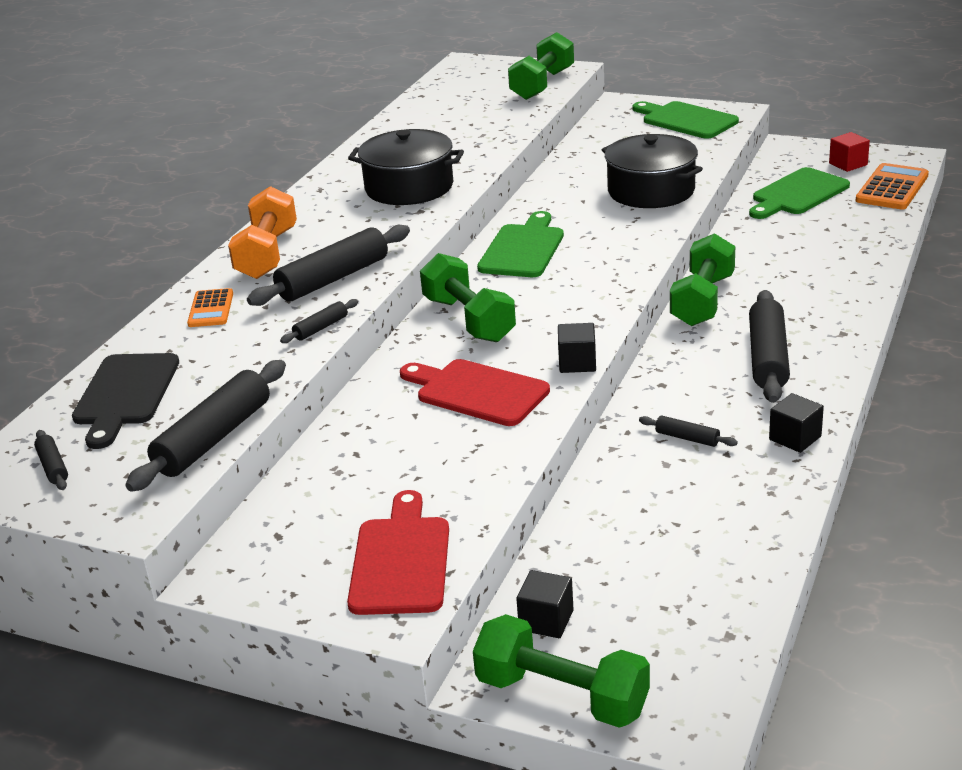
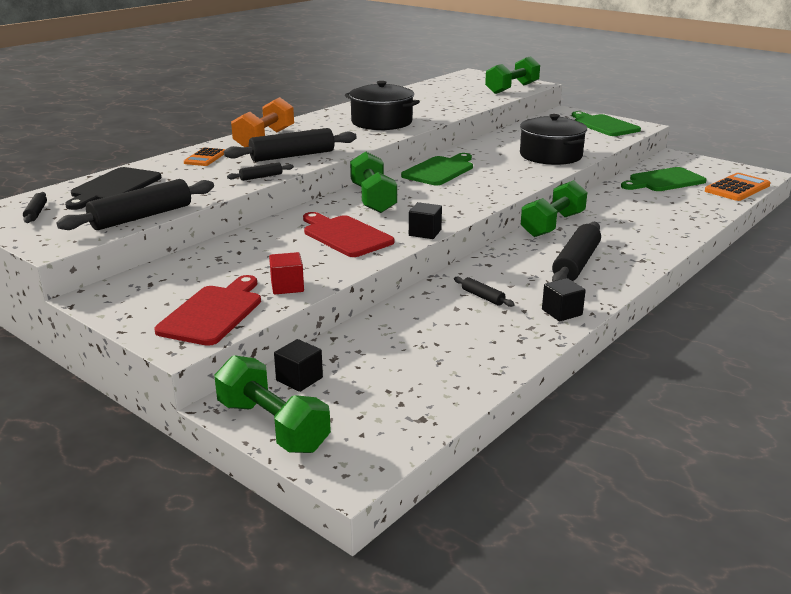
camera: 15 degrees right, 5 degrees down
(848, 164) = (713, 171): red cube -> red cube (287, 286)

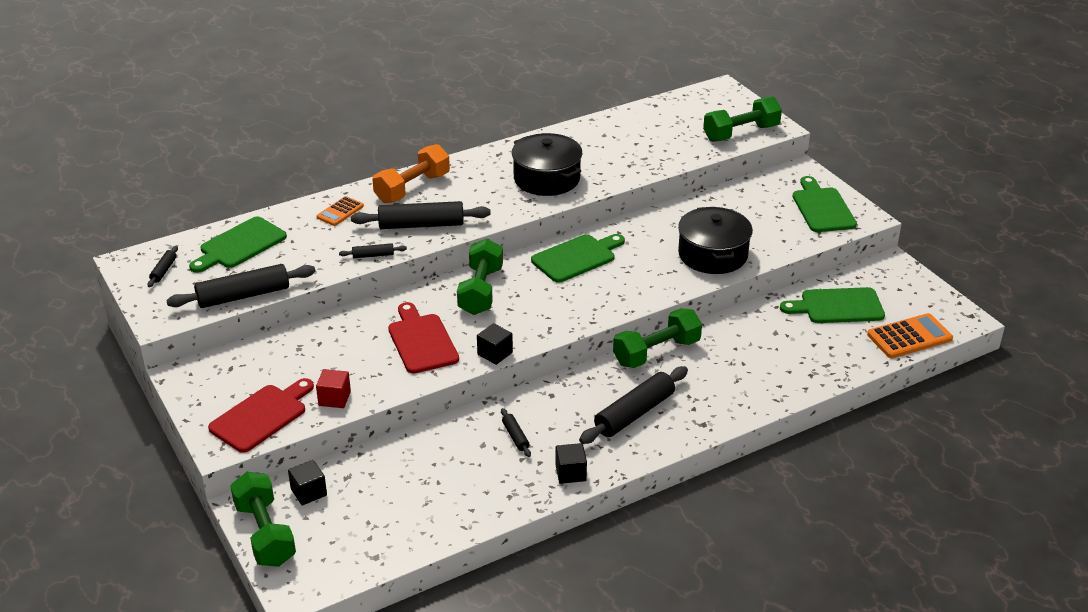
camera: 20 degrees right, 10 degrees up
(114, 187) = (240, 245): black cutting board -> green cutting board

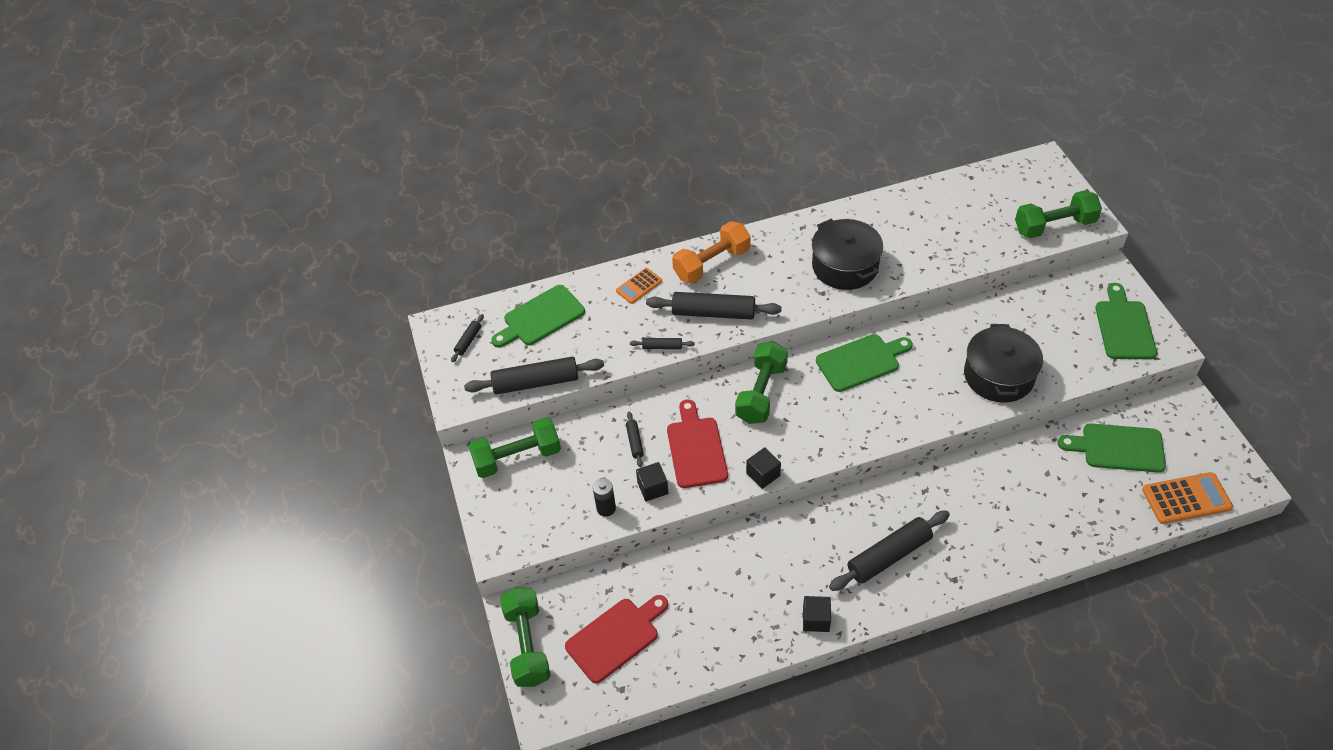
camera: 15 degrees right, 15 degrees up
(261, 416) = (537, 520): red cutting board -> red cutting board (615, 637)
(309, 492) = (572, 603): black cube -> black cube (652, 488)
(334, 398) = (606, 508): red cube -> black battery
(515, 436) = (770, 566): black rolling pin -> black rolling pin (634, 442)
(656, 352) = (923, 482): green dumbbell -> green dumbbell (517, 457)

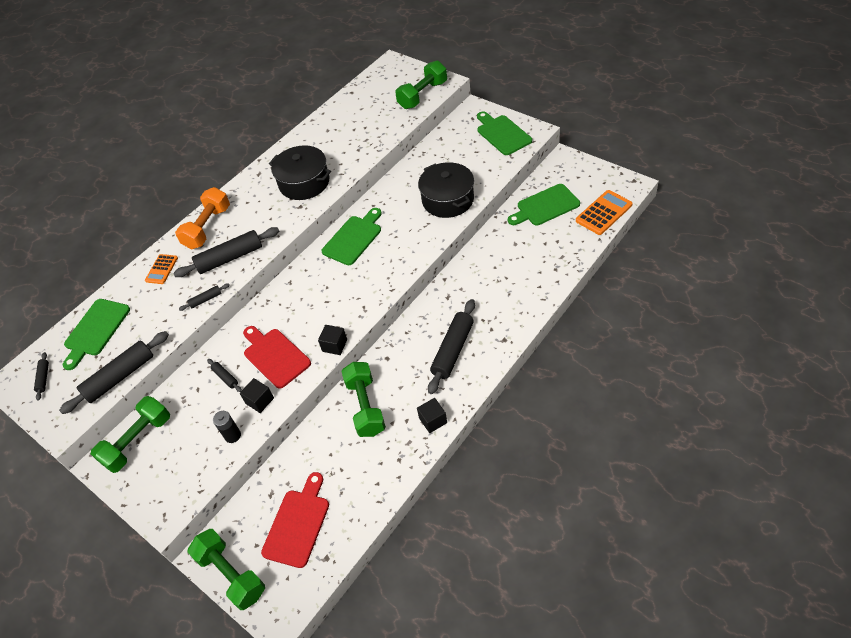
camera: 30 degrees left, 0 degrees up
(761, 393) = (298, 294): green dumbbell -> green dumbbell (365, 406)

